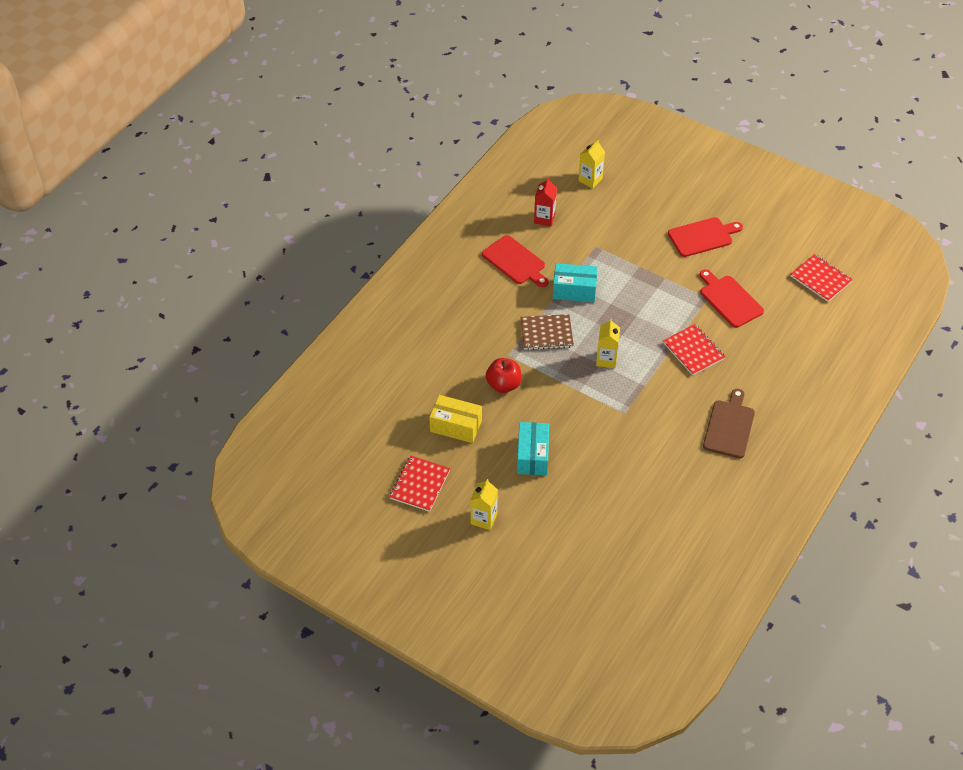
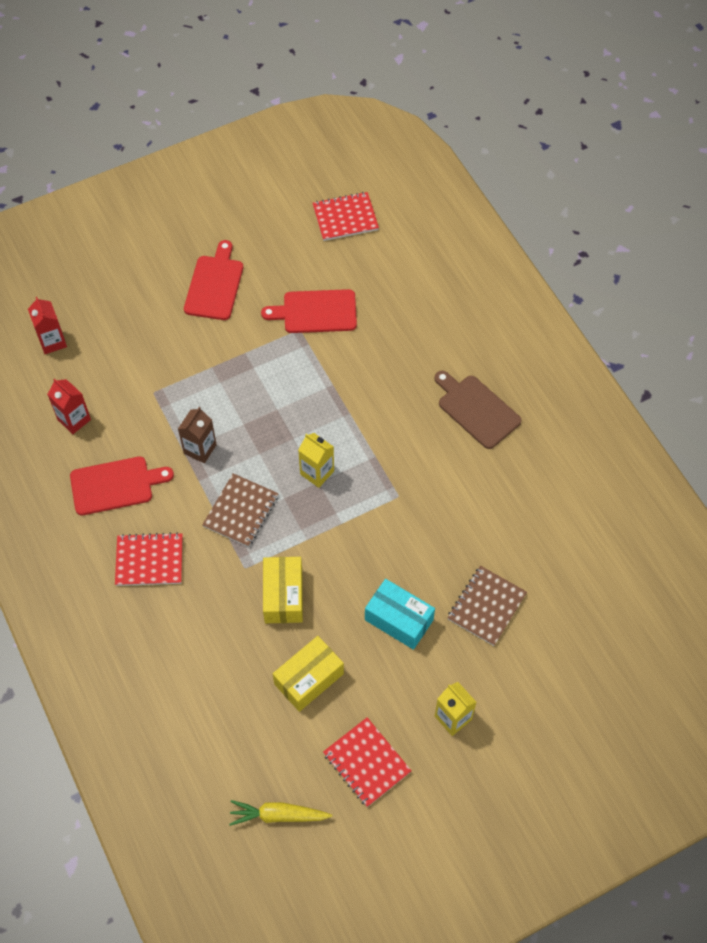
camera: 60 degrees left, 10 degrees up
(354, 454) = (278, 815): none -> yellow carrot
(503, 385) = (283, 596): red apple -> yellow box
(574, 290) = (200, 449): turquoise box -> brown carton
(579, 502) = (486, 606): none -> brown notebook
(590, 180) = (52, 342): yellow carton -> red carton
(693, 351) = (360, 384): red notebook -> red notebook (149, 560)

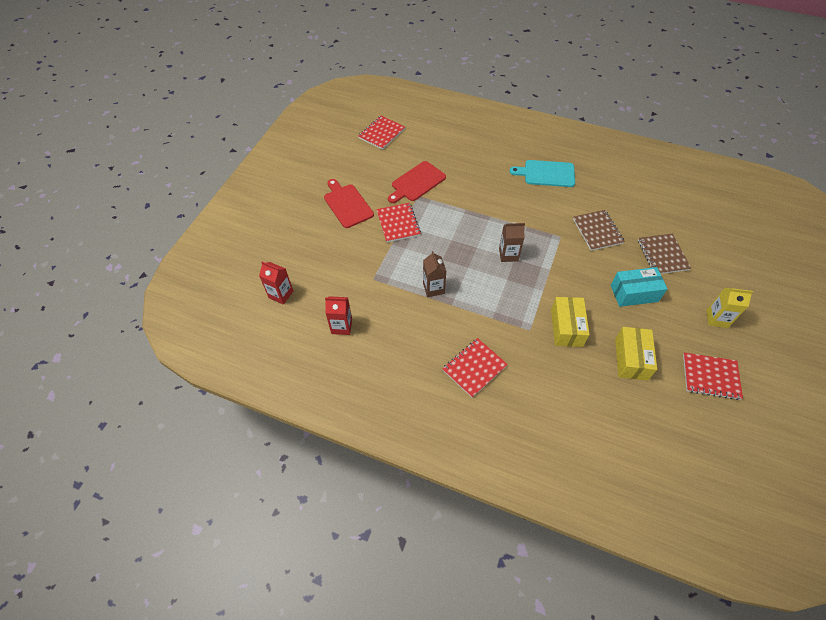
camera: 40 degrees left, 5 degrees down
(115, 485) = (407, 343): red cutting board -> none
(241, 511) = (493, 303): brown notebook -> brown notebook (597, 231)
(243, 347) = (398, 223): none -> red notebook
(278, 815) = (708, 446): yellow carrot -> none
(283, 596) = (566, 327): yellow box -> yellow box turned 45 degrees clockwise
(317, 472) = (508, 255): yellow carton -> brown carton
(476, 409) = (546, 174): brown cutting board -> turquoise cutting board

